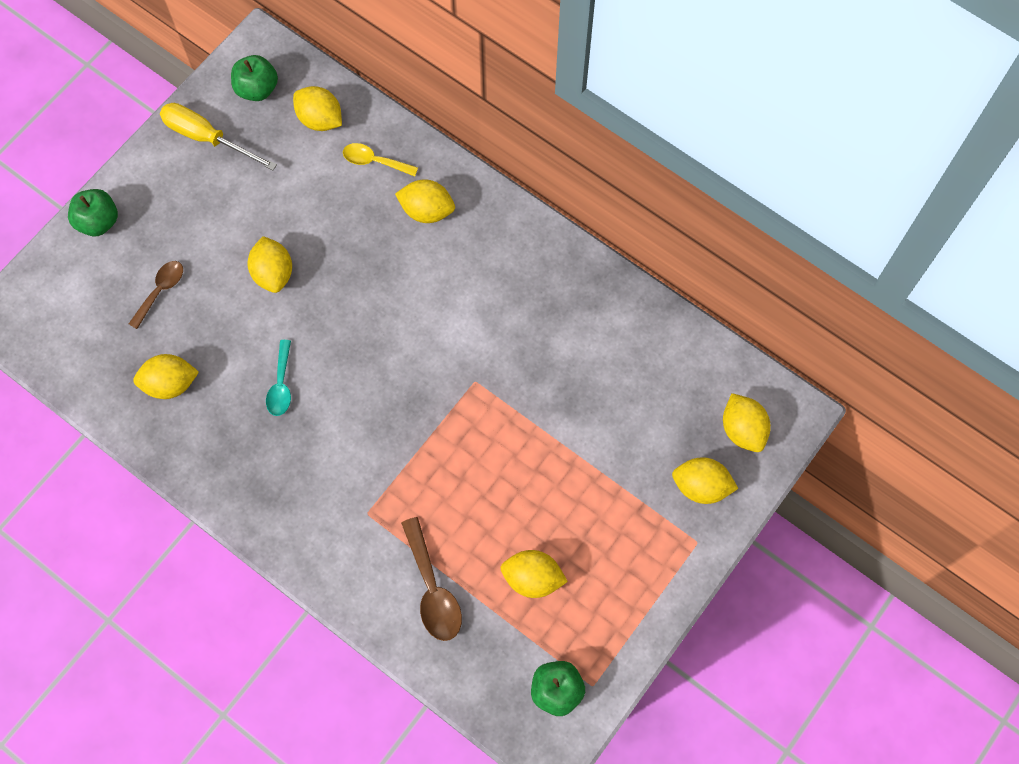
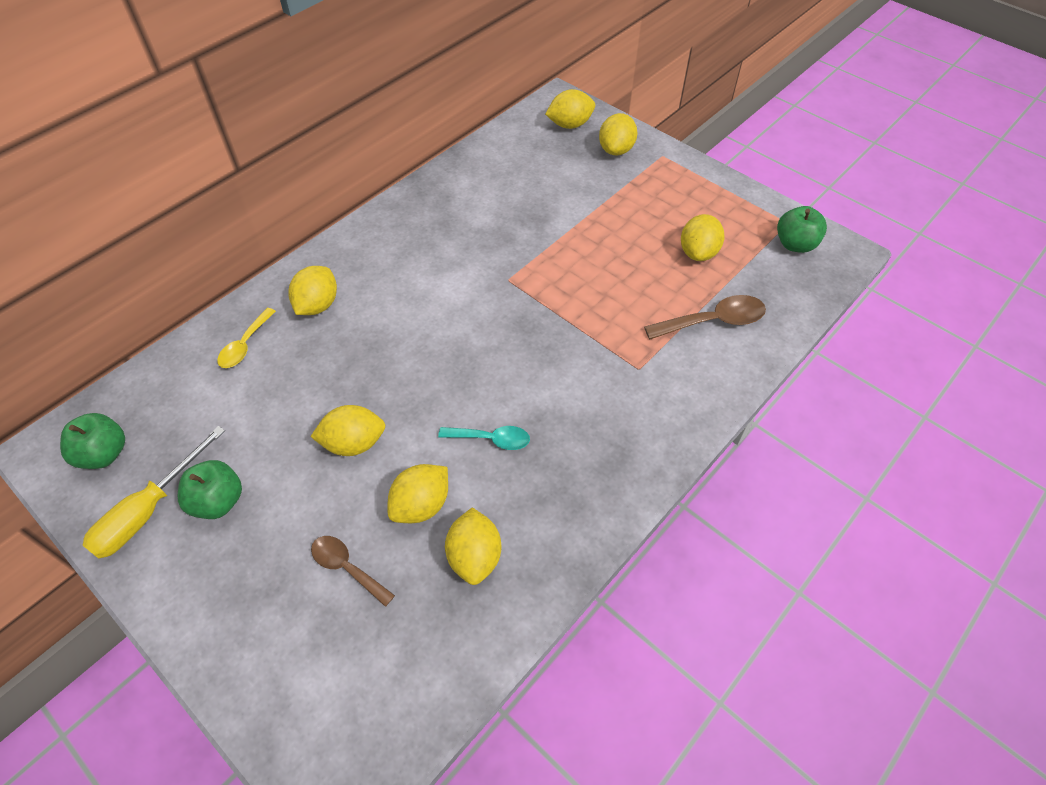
camera: 85 degrees left, 15 degrees down
(98, 221) = (224, 649): green apple -> green apple (218, 501)
(320, 119) = (173, 392): yellow lemon -> yellow lemon (421, 505)

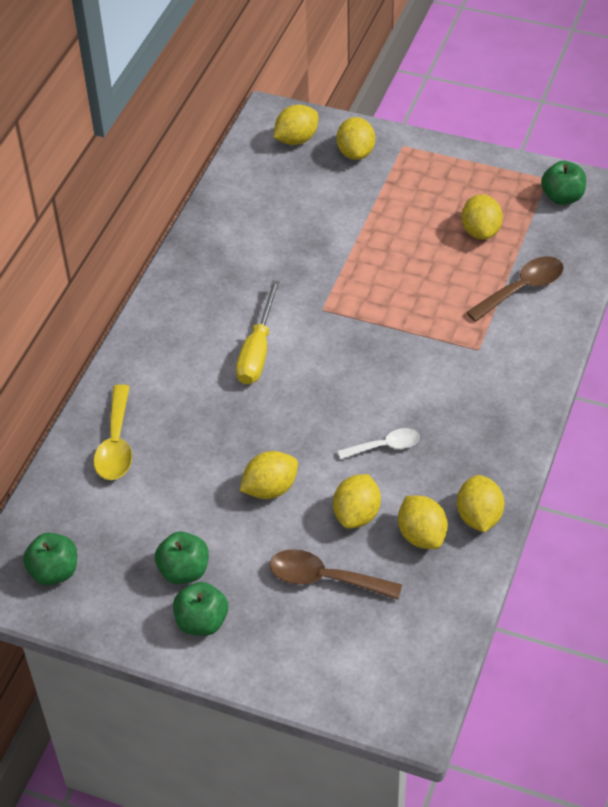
camera: 20 degrees left, 5 degrees down
(149, 510) = (129, 598): yellow screwdriver -> yellow screwdriver (257, 350)
(197, 567) = (202, 622): none -> green apple
(245, 345) = (116, 443): yellow spoon -> yellow spoon, size x1.51
(317, 305) = (160, 388): yellow lemon -> yellow lemon (479, 517)
(347, 568) = (325, 579): brown spoon -> brown spoon, size x1.51
(491, 439) = (385, 446): turquoise spoon -> white spoon

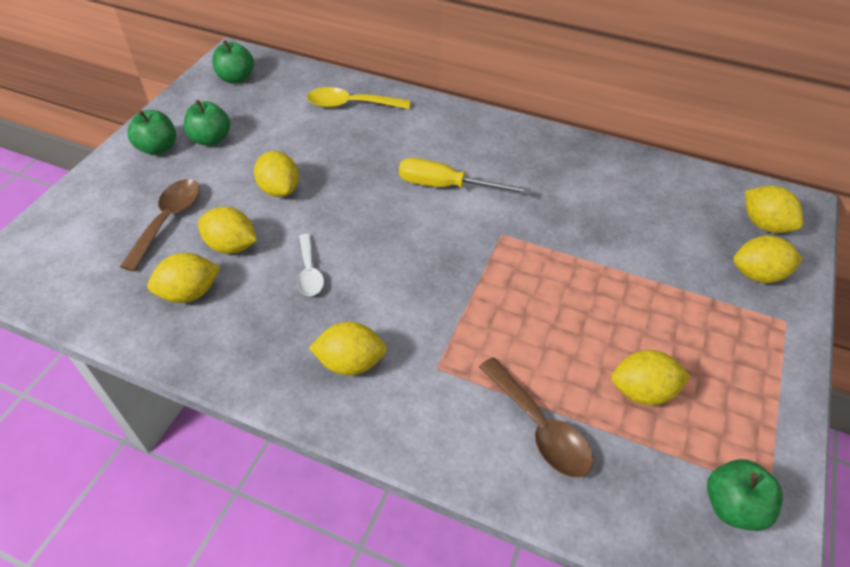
camera: 90 degrees right, 0 degrees up
(479, 517) = (196, 343): yellow lemon -> yellow lemon (350, 363)

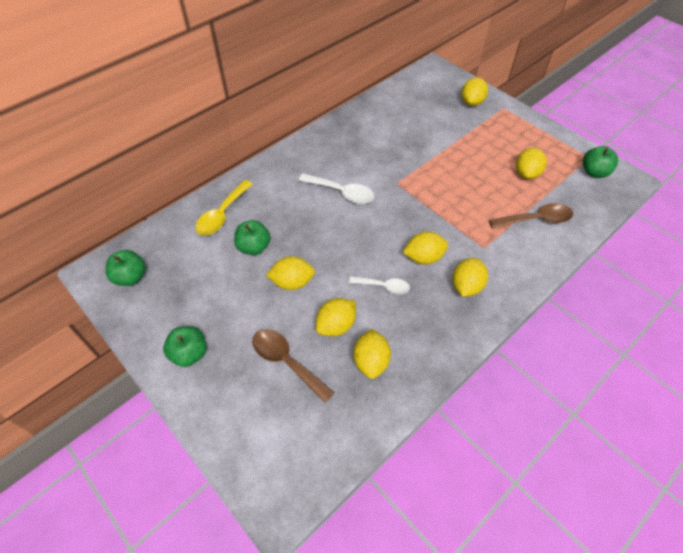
camera: 65 degrees left, 5 degrees up
(211, 139) = (203, 313): green apple -> green apple (254, 247)
(447, 186) = (341, 192): yellow screwdriver -> white spoon
(764, 224) = (440, 84): yellow lemon -> yellow lemon (423, 257)

